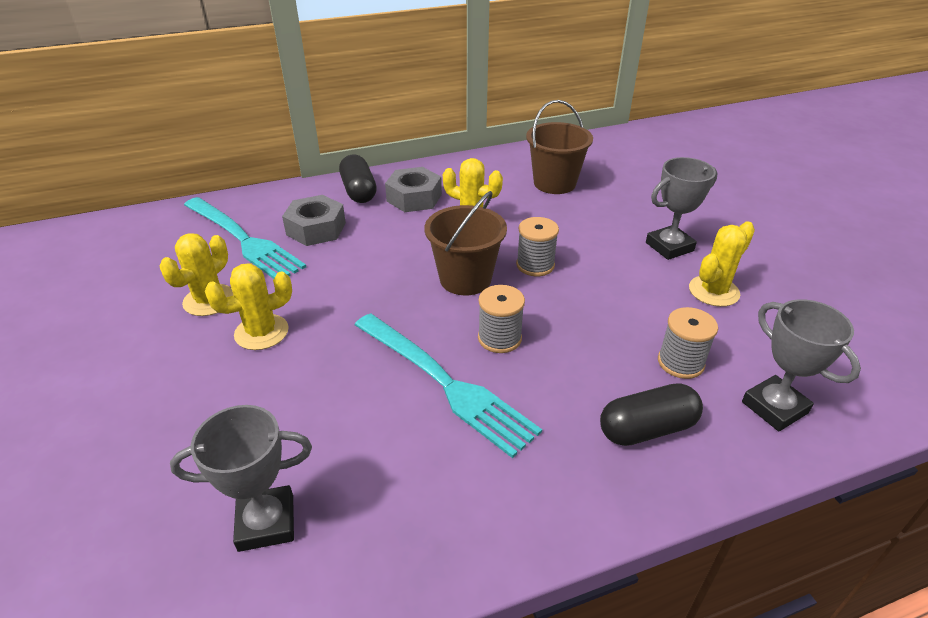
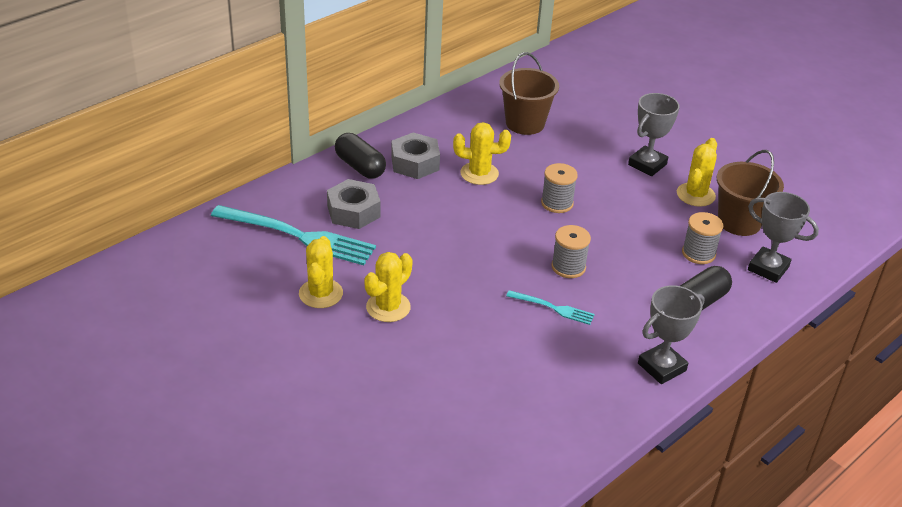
camera: 25 degrees left, 0 degrees up
(266, 522) = (503, 421): grey trophy -> grey trophy (661, 367)
(446, 384) = (554, 308): turquoise fork -> turquoise fork, size x0.49
(465, 279) = (511, 227): brown bucket -> brown bucket (739, 222)

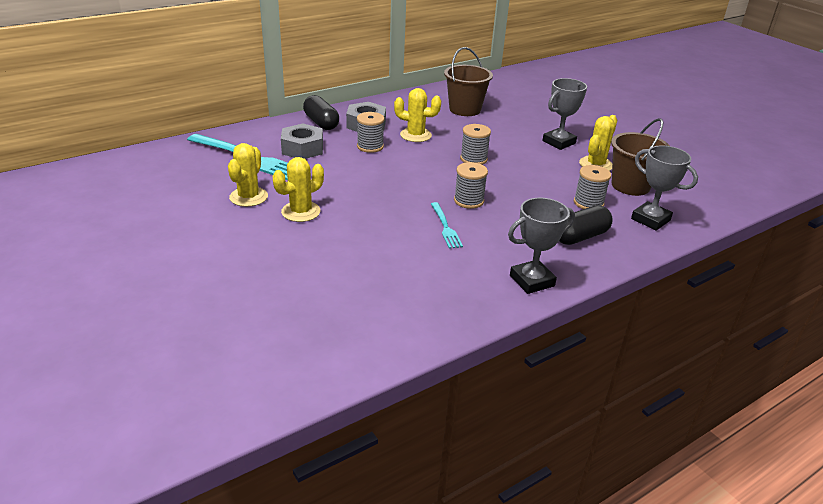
camera: 10 degrees right, 5 degrees down
(432, 198) = (370, 146): none -> grey spool
(554, 308) = (445, 227): turquoise fork -> turquoise fork turned 45 degrees clockwise

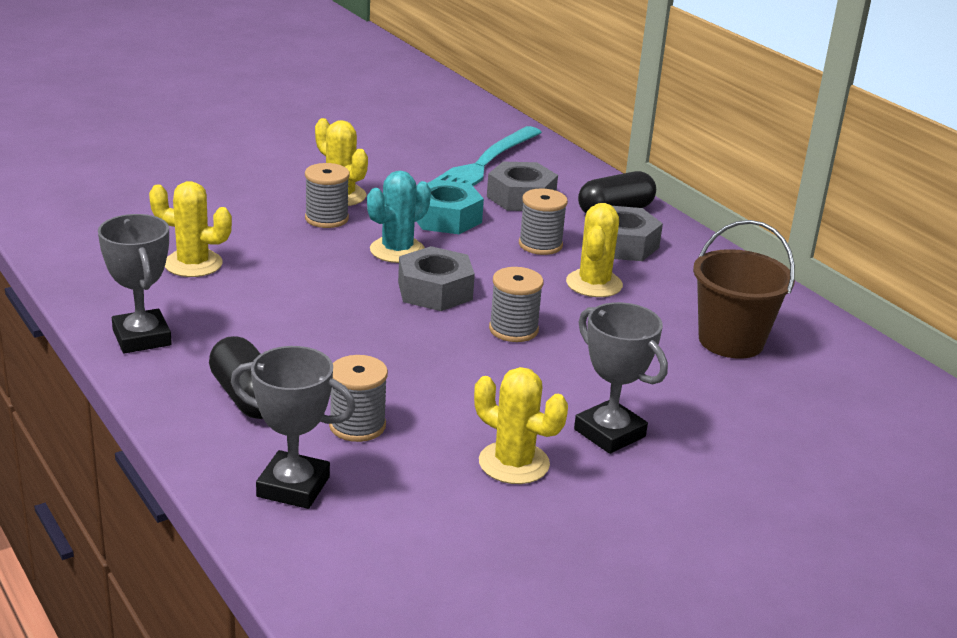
camera: 90 degrees right, 5 degrees down
(248, 197) = (378, 167): yellow cactus -> yellow cactus (193, 264)
(336, 173) = (446, 218): none -> turquoise nut
(386, 191) = (397, 250): none -> turquoise cactus
(436, 179) = (435, 291): none -> grey nut
(445, 227) = (291, 287): turquoise fork -> none
(468, 201) = (367, 311): grey spool -> grey spool (326, 218)
(630, 186) = (426, 491): brown bucket -> none
(650, 219) = (293, 486): grey trophy -> grey trophy turned 60 degrees clockwise

